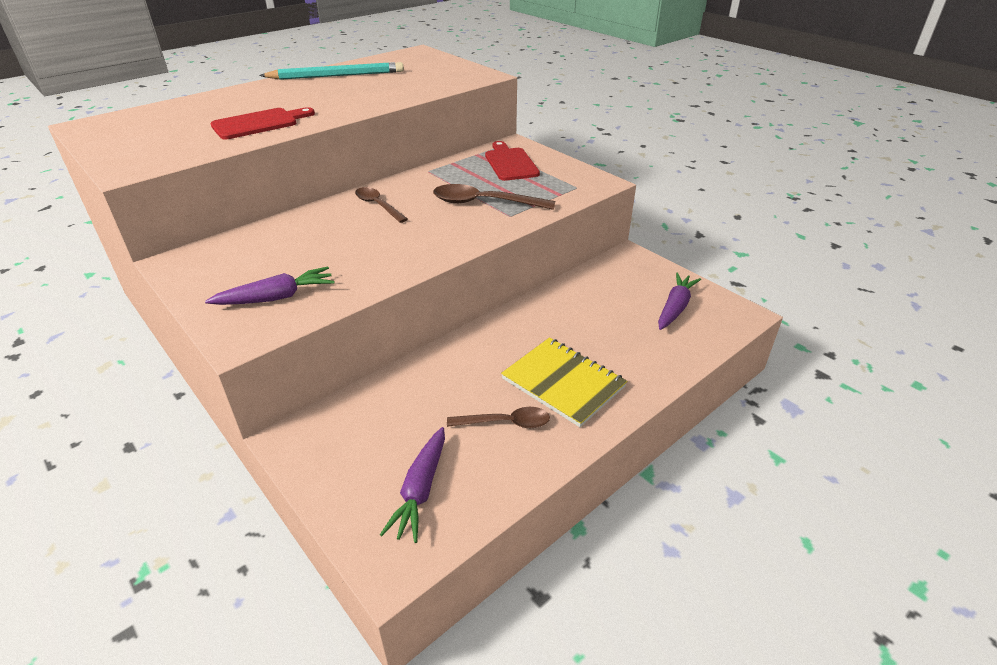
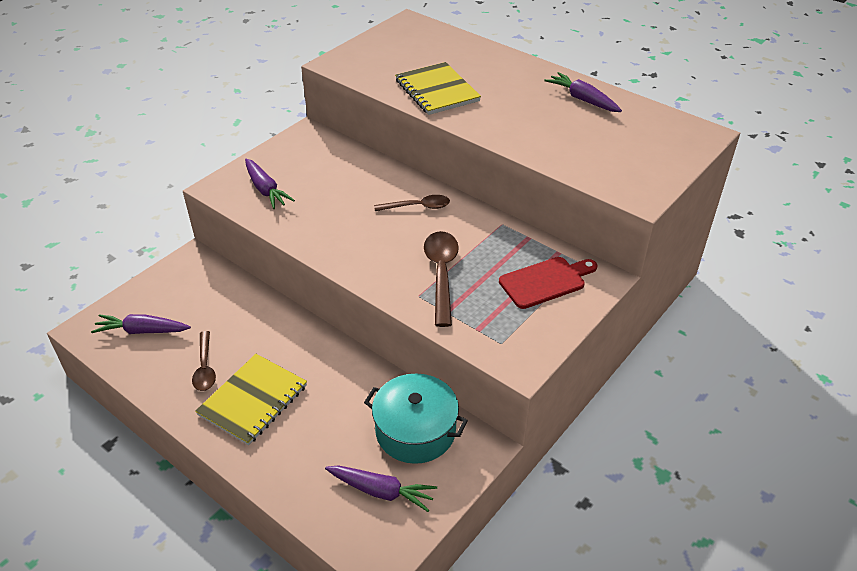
camera: 80 degrees right, 5 degrees up
(259, 123) = (437, 91): red cutting board -> yellow notebook
(336, 75) = (582, 99): turquoise pencil -> purple carrot
(378, 205) = (417, 207): brown spoon -> brown spoon turned 45 degrees clockwise
(611, 285) = (415, 431): none -> turquoise pot

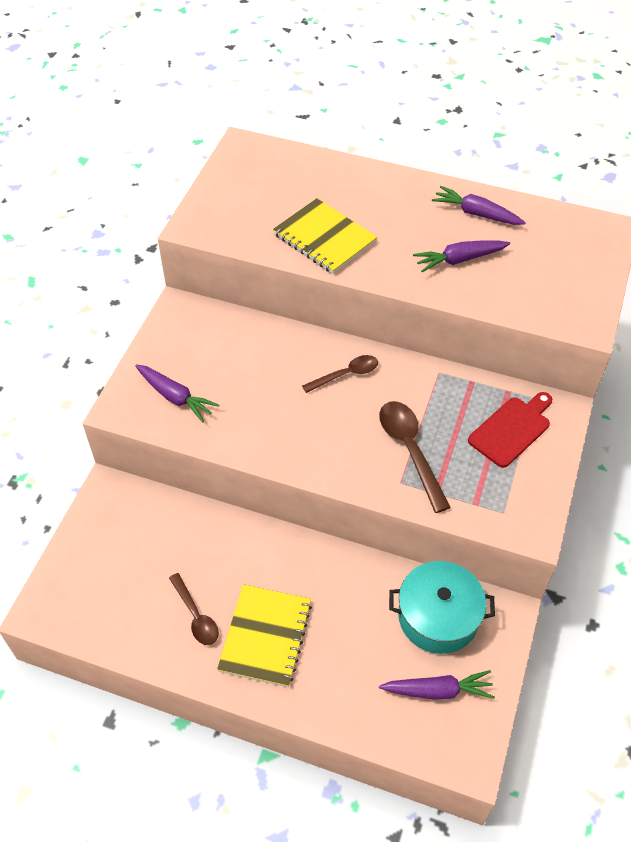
camera: 20 degrees left, 10 degrees up
(142, 331) = (104, 594): purple carrot -> purple carrot (459, 260)

